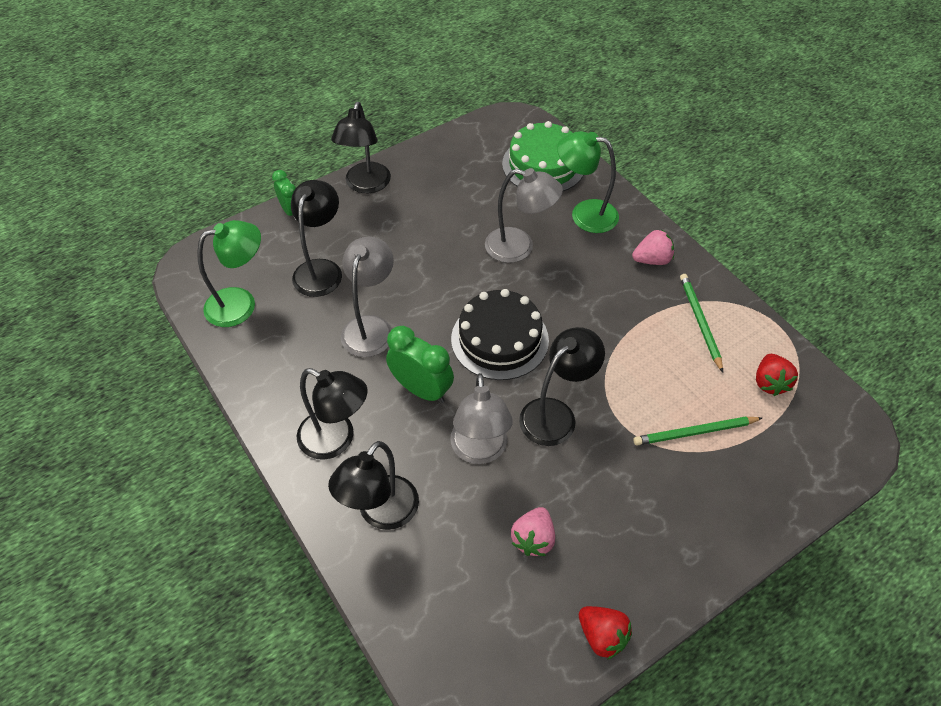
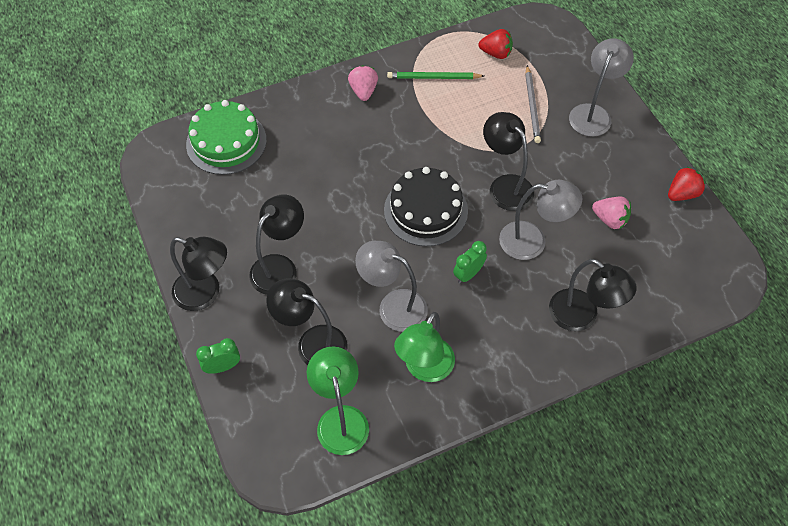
camera: 80 degrees left, 5 degrees up
(336, 440) = (510, 343): black lamp -> black lamp (280, 267)
(421, 389) = (468, 274): green clock -> green clock, size x0.63
(519, 247) = (326, 179): grey lamp -> grey lamp (593, 113)
(584, 214) = (298, 124): green lamp -> green lamp (424, 369)
(695, 432) = (532, 106): green pencil -> grey pencil

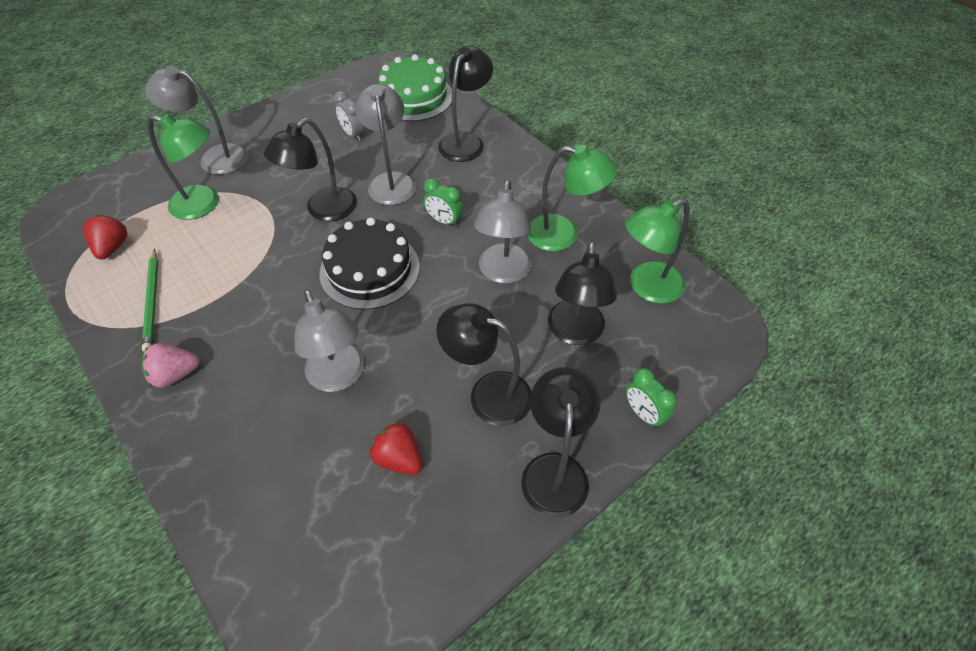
camera: 105 degrees left, 5 degrees down
(226, 142) = (285, 536): green cake -> green cake (414, 97)
(328, 179) = (339, 377): none -> grey lamp
(532, 106) = (204, 204): grey pencil -> green lamp
(610, 219) = (353, 134): pink strawberry -> grey clock
(682, 194) = (314, 95): red strawberry -> red strawberry (399, 458)

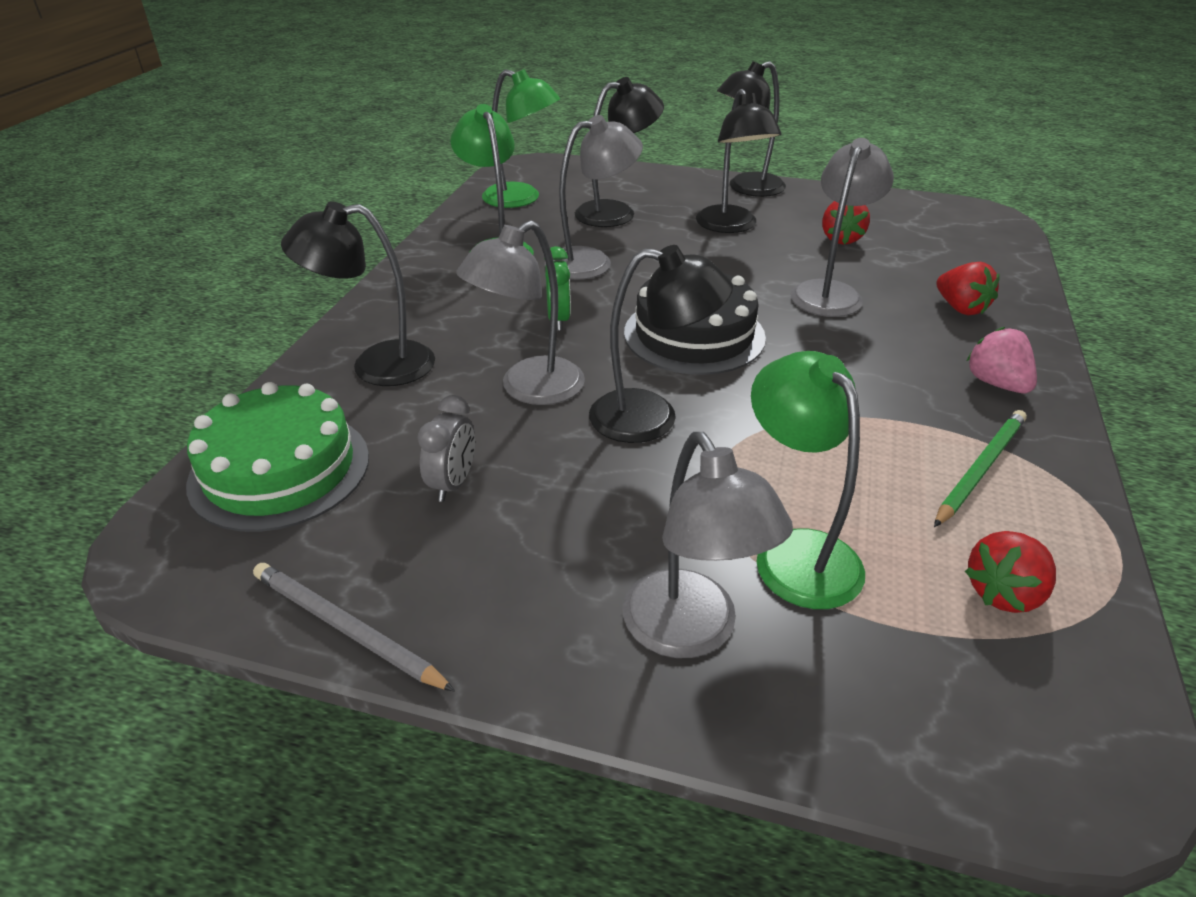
camera: 125 degrees left, 15 degrees down
(175, 375) = (996, 383): pink strawberry -> pink strawberry turned 150 degrees counterclockwise
(242, 441) = (960, 308): none -> red strawberry
(313, 91) = (346, 628): none -> grey pencil
(643, 414) = (654, 174): green clock -> none

